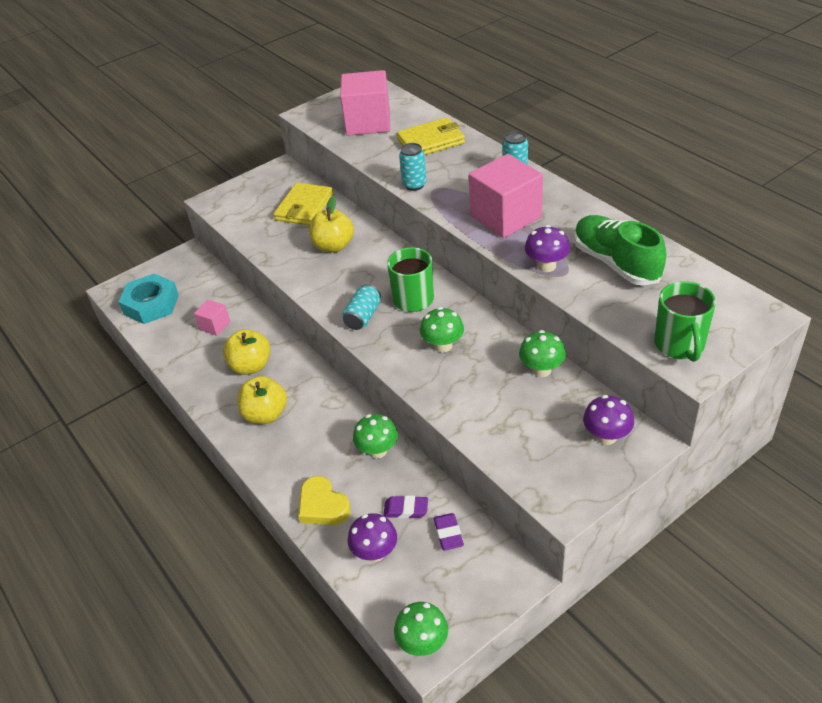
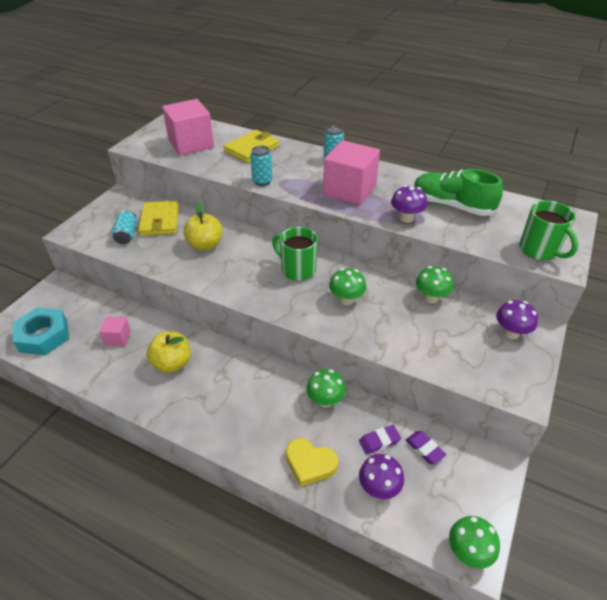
camera: 30 degrees left, 0 degrees up
(265, 414) = (210, 401): yellow apple -> none
(363, 316) = (267, 294): turquoise can -> turquoise can (127, 235)

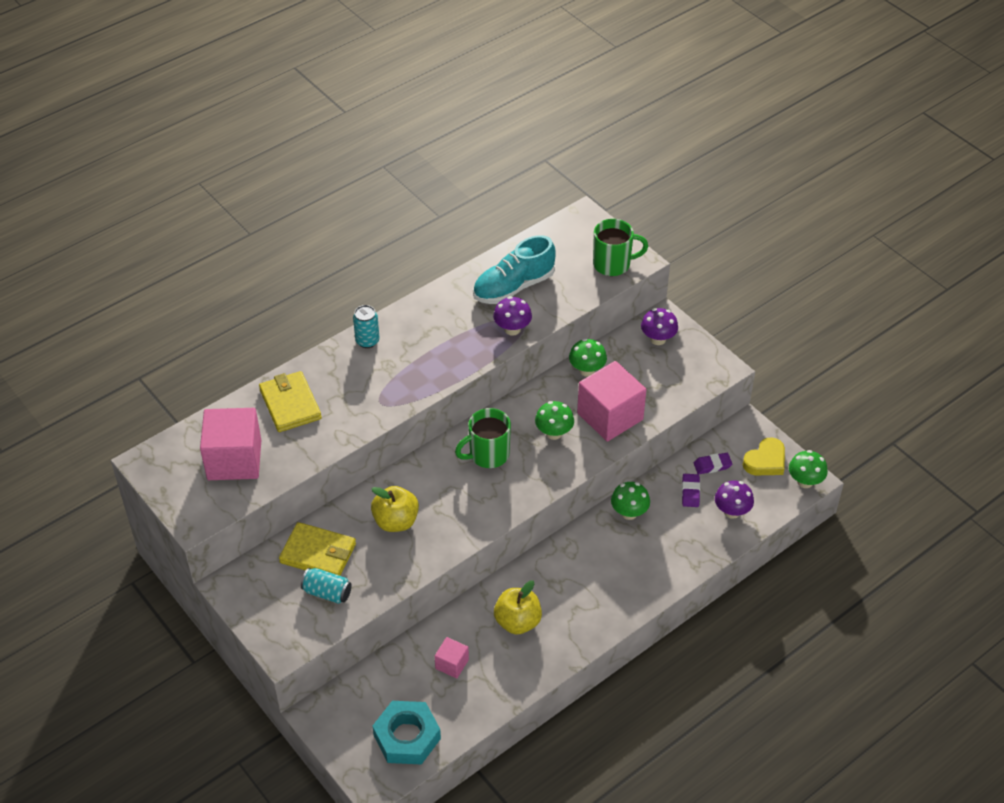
camera: 65 degrees left, 5 degrees up
(262, 181) = (370, 418): turquoise can -> none
(310, 463) = (688, 549): yellow heart -> yellow heart (765, 461)
(349, 190) = (437, 351): pink cube -> pink cube (610, 416)
(451, 205) = (513, 287): green shoe -> turquoise shoe

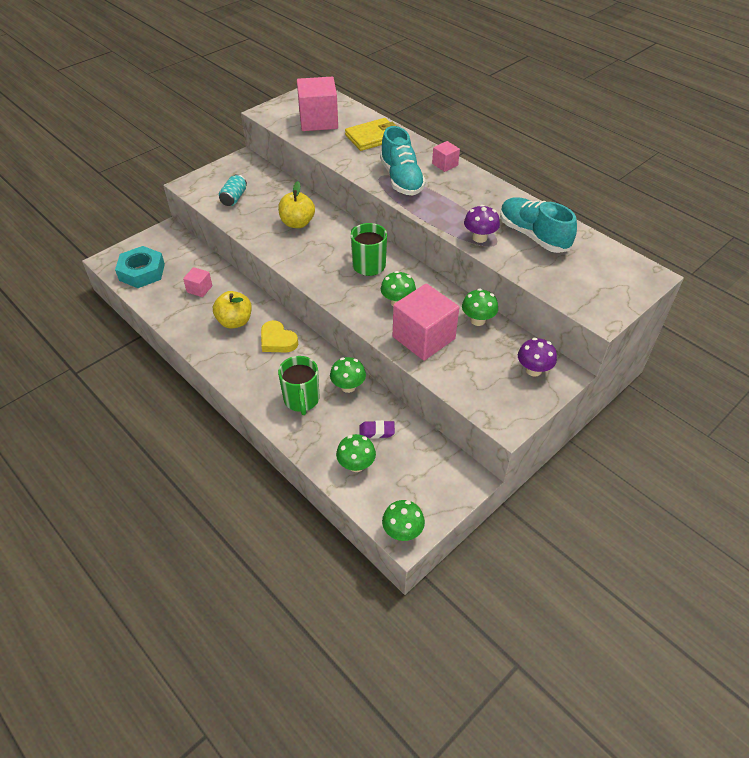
camera: 85 degrees right, 0 degrees up
(318, 553) = (268, 191): yellow wallet -> none
(367, 341) = (445, 164): turquoise can -> pink cube
(391, 384) = (401, 179): none -> turquoise shoe
(613, 264) = (589, 298): green mug -> green mug (301, 400)
(712, 465) = (412, 449): purple eraser -> none
(732, 511) = (356, 465): purple mushroom -> green mushroom
(765, 461) = (425, 495): yellow heart -> yellow heart (277, 340)

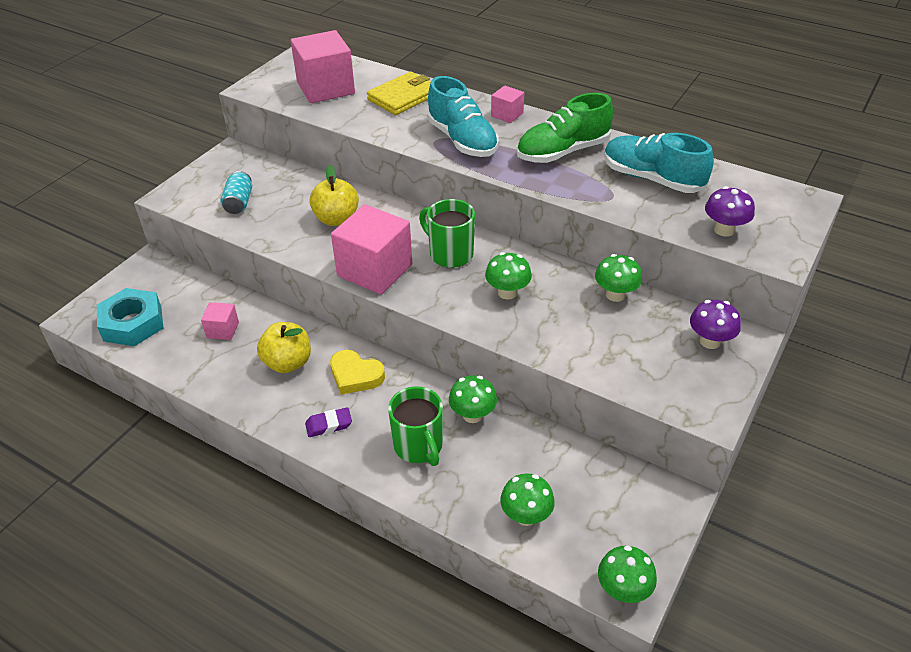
camera: 15 degrees left, 5 degrees down
(376, 431) = (533, 465): purple eraser -> purple eraser (329, 425)
(423, 338) = (560, 330): pink cube -> pink cube (375, 270)
(473, 202) = (562, 152): none -> green shoe
(479, 238) = (590, 192): purple mushroom -> purple mushroom (724, 230)

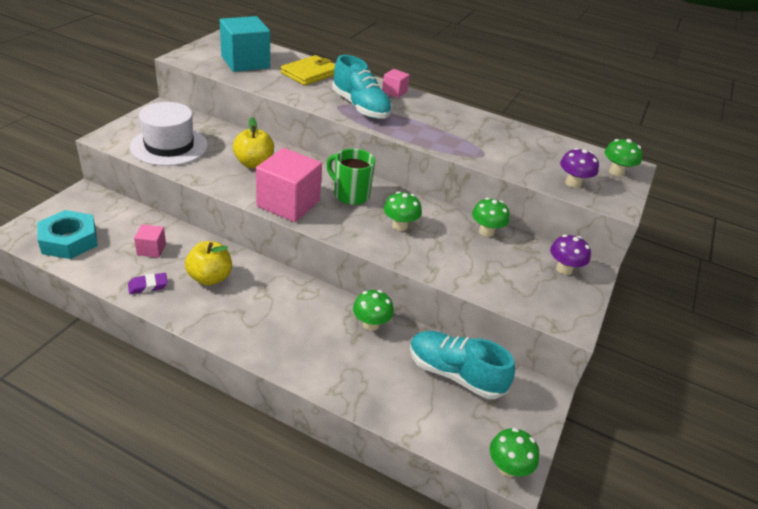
camera: 10 degrees left, 5 degrees down
(239, 202) = (169, 146): turquoise can -> white hat
(325, 88) = (245, 62): pink cube -> turquoise cube
(329, 425) = (247, 329): purple eraser -> purple eraser (148, 286)
(355, 375) = (269, 290): yellow heart -> none
(419, 446) = (327, 348): green mug -> none
(526, 516) = (421, 406): green mushroom -> green mushroom (616, 172)
(562, 152) = (441, 121): green shoe -> none
(652, 179) = (512, 144): turquoise shoe -> turquoise shoe (455, 374)

